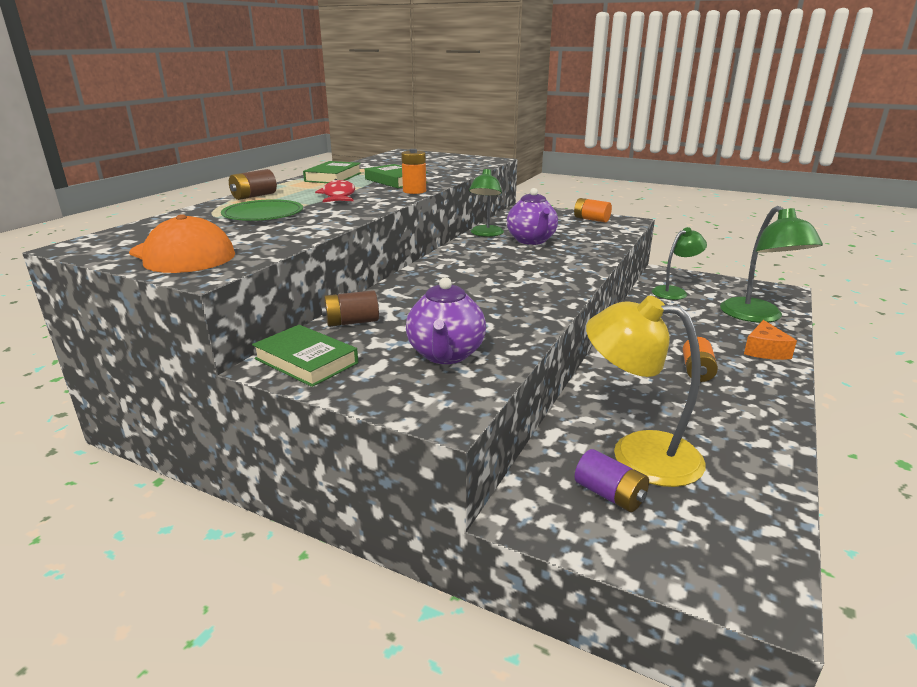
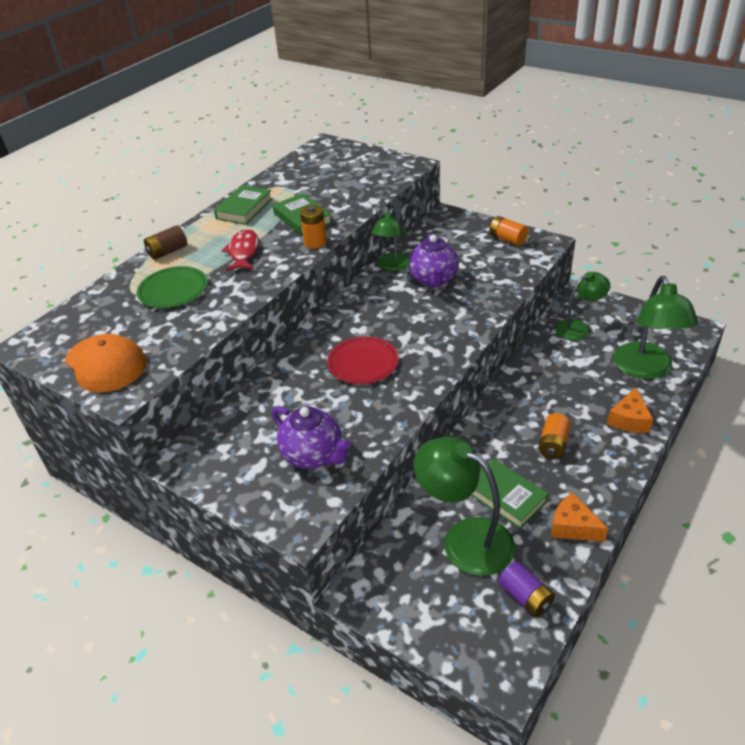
camera: 10 degrees right, 15 degrees up
(306, 361) = (204, 458): green book -> green book (506, 497)
(352, 322) = (246, 408): brown battery -> none
(446, 355) = (313, 455): purple teapot -> purple teapot turned 60 degrees counterclockwise
(479, 289) = (363, 363): none -> red plate
(609, 495) = (428, 580): purple battery -> purple battery (525, 597)
(638, 453) = (465, 539): yellow lamp -> green lamp
(759, 436) = (573, 526): none -> orange cheese

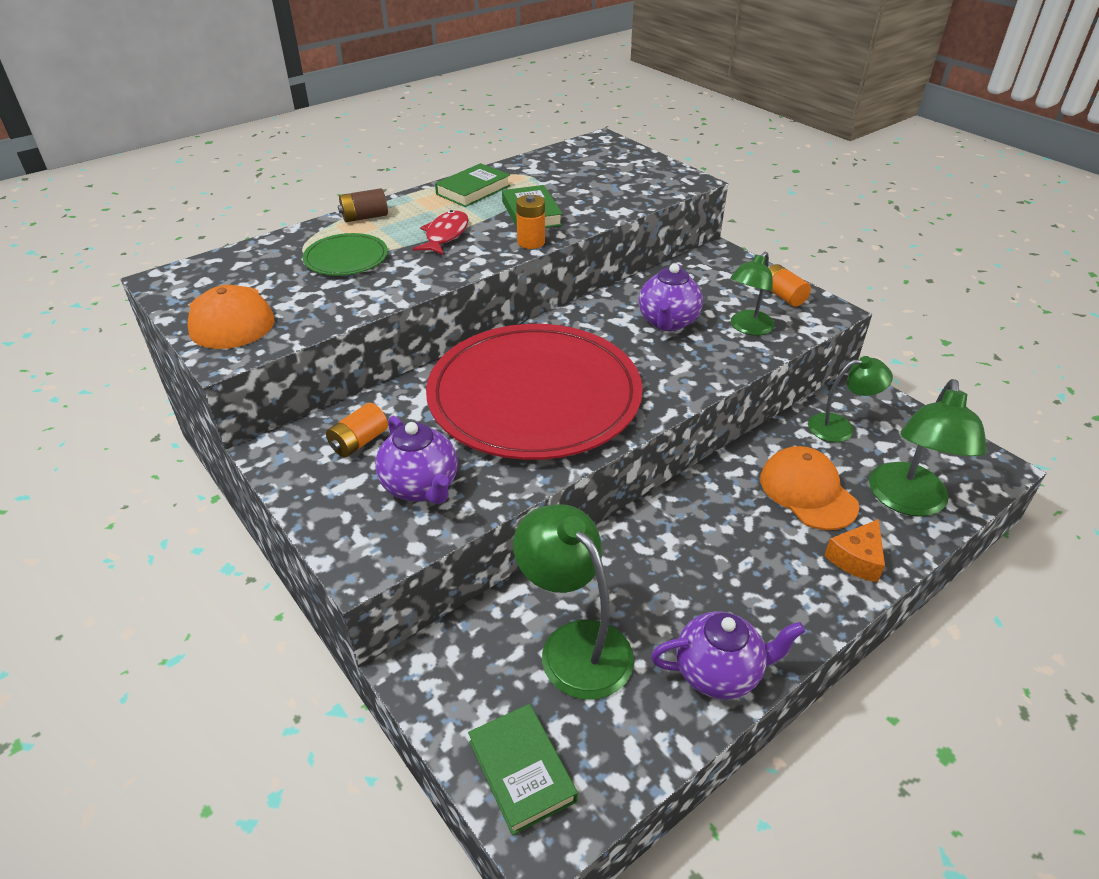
camera: 15 degrees right, 0 degrees up
(363, 363) = (534, 396): red plate -> red plate, size x2.38
(392, 266) = (626, 296): green lamp -> green lamp (747, 328)
(506, 497) = (650, 608): green book -> green book (521, 771)
(525, 597) = (615, 742): purple battery -> none
(553, 444) = (741, 561): orange battery -> orange battery (359, 442)
(573, 526) = (719, 673): orange cheese -> purple teapot
(576, 381) = (807, 492): none -> orange cap

